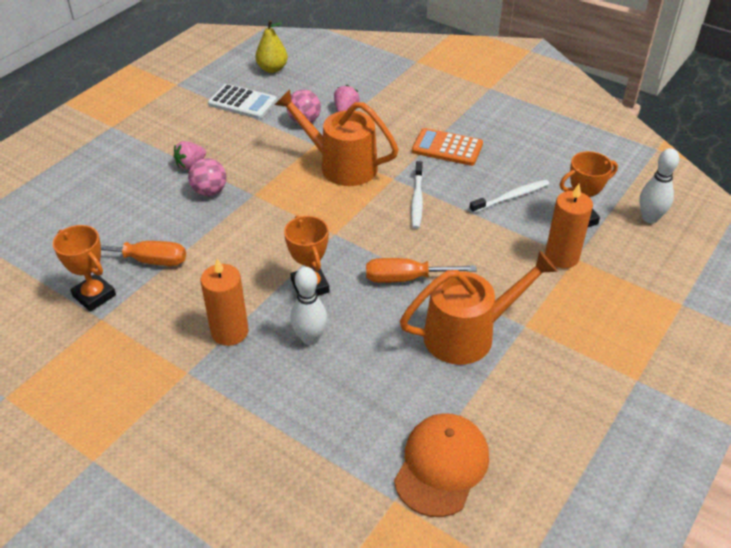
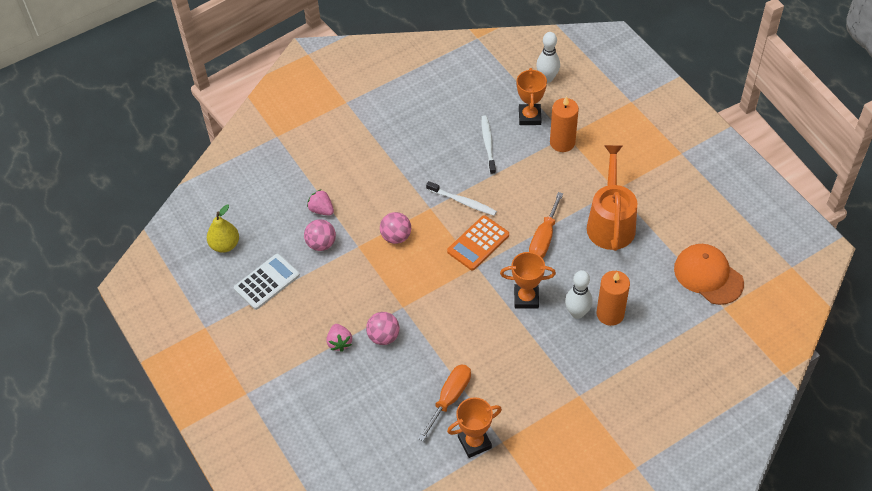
camera: 65 degrees left, 10 degrees up
(230, 332) = (551, 360): orange candle -> orange candle (610, 314)
(341, 165) = (396, 237): orange watering can -> pink ball
(447, 148) = (410, 160): orange calculator -> orange calculator (478, 243)

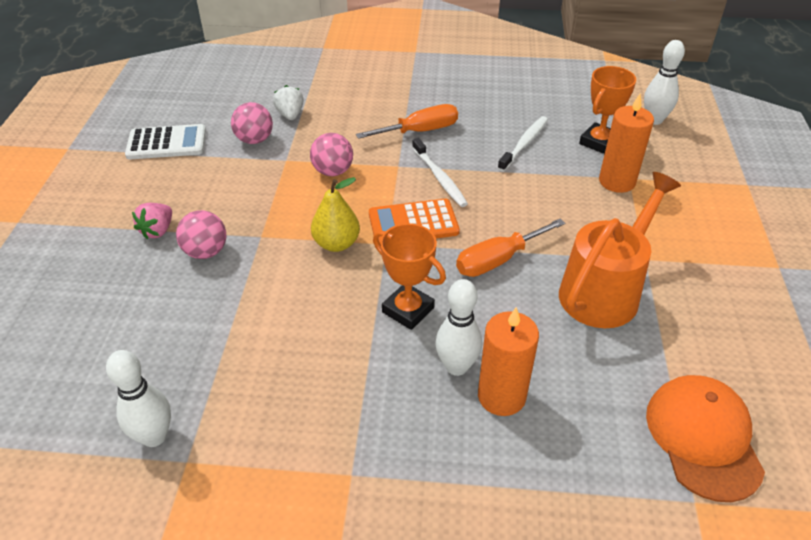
camera: 35 degrees right, 10 degrees down
(225, 245) = (173, 98): yellow pear -> yellow pear (336, 244)
(321, 210) = (290, 115): pink strawberry -> white strawberry
(450, 398) = (192, 362): orange screwdriver -> orange screwdriver (420, 131)
(474, 442) = (154, 436): orange trophy -> white bowling pin

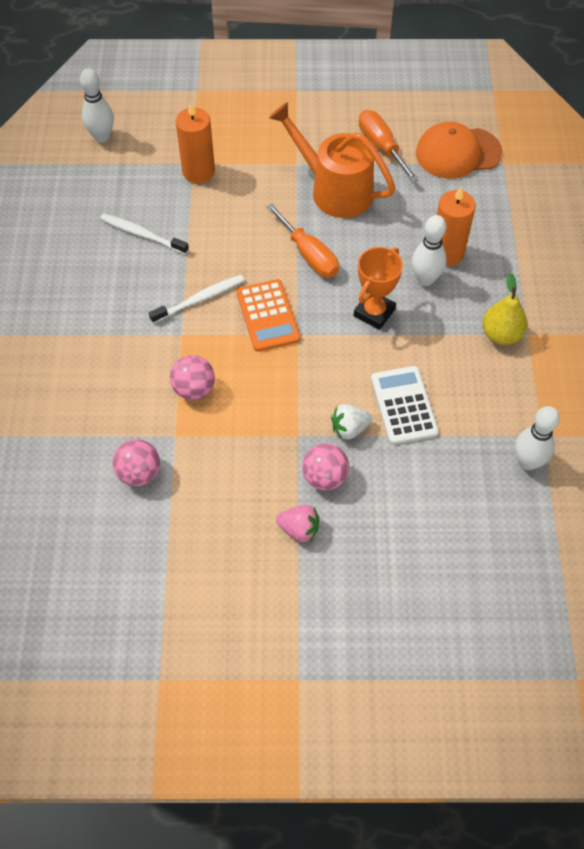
camera: 95 degrees left, 15 degrees up
(166, 143) = (147, 565): white calculator -> white calculator (403, 405)
(290, 115) = (88, 446): white strawberry -> white strawberry (349, 429)
(336, 244) = (301, 372): yellow pear -> yellow pear (501, 334)
(420, 131) = (121, 319): orange screwdriver -> orange screwdriver (381, 146)
(599, 142) = (139, 179): orange trophy -> none

